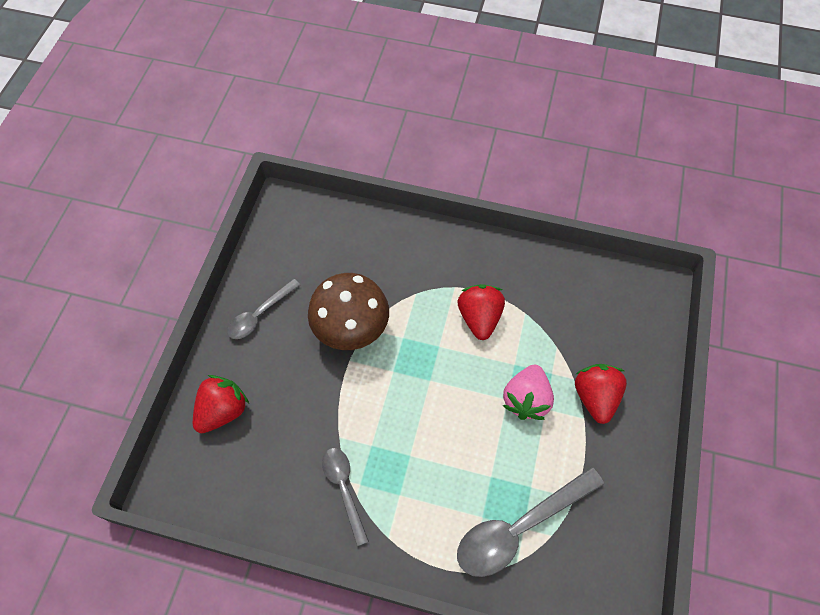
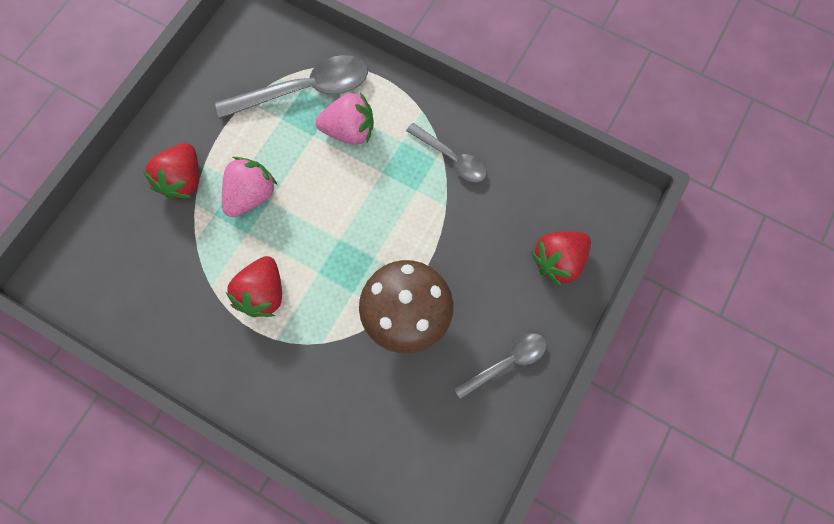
camera: 165 degrees left, 10 degrees up
(344, 489) = (451, 158): grey spoon -> grey spoon turned 45 degrees counterclockwise
(456, 492) = (349, 130): none -> pink strawberry

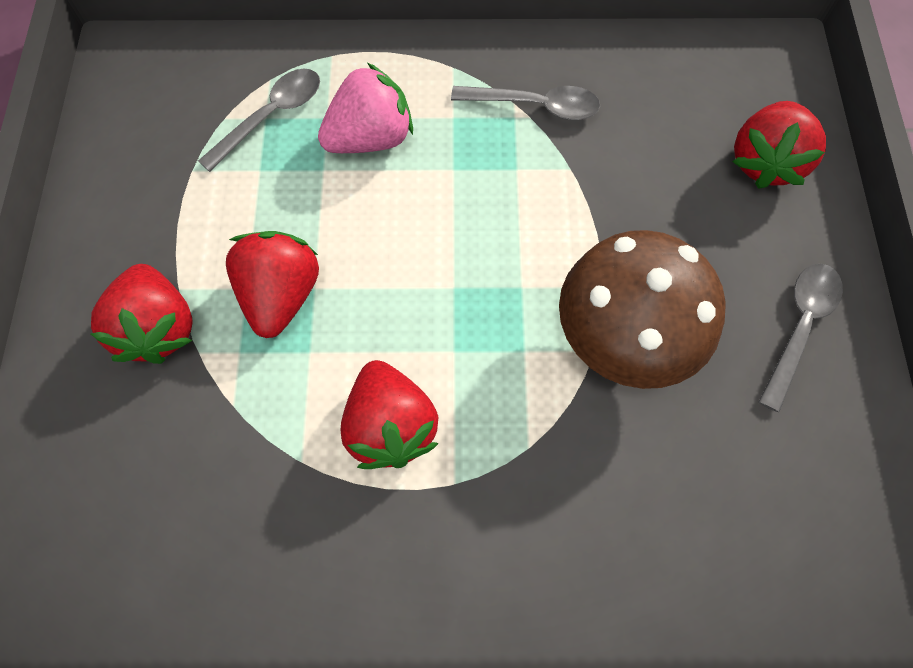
camera: 30 degrees left, 5 degrees down
(251, 195) = (281, 295): pink strawberry -> red strawberry
(305, 90) = (271, 116): grey spoon -> grey spoon, size x0.59

